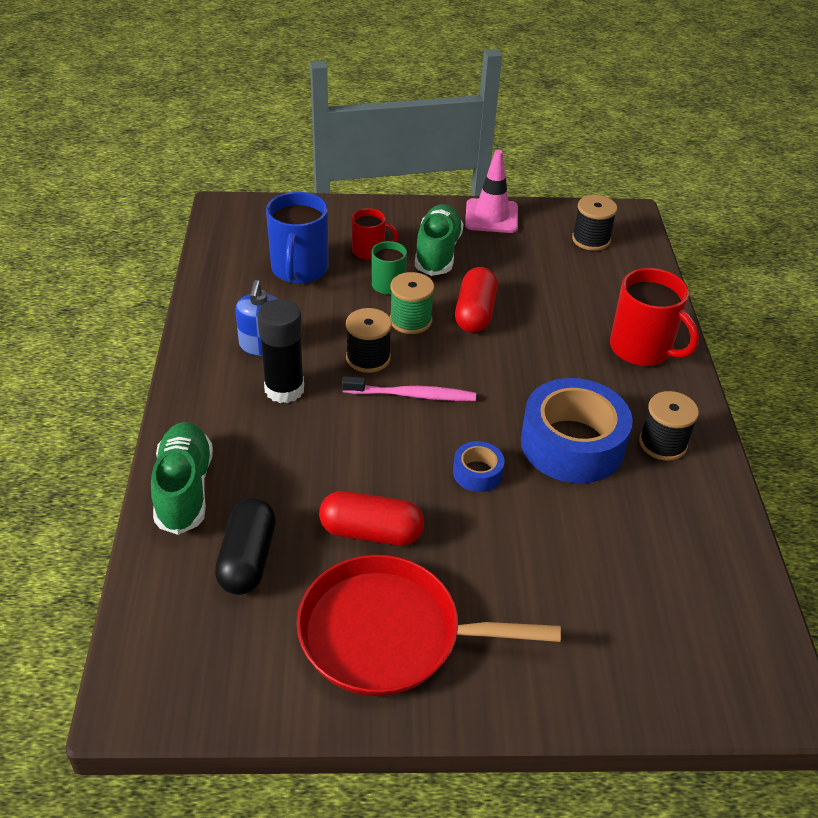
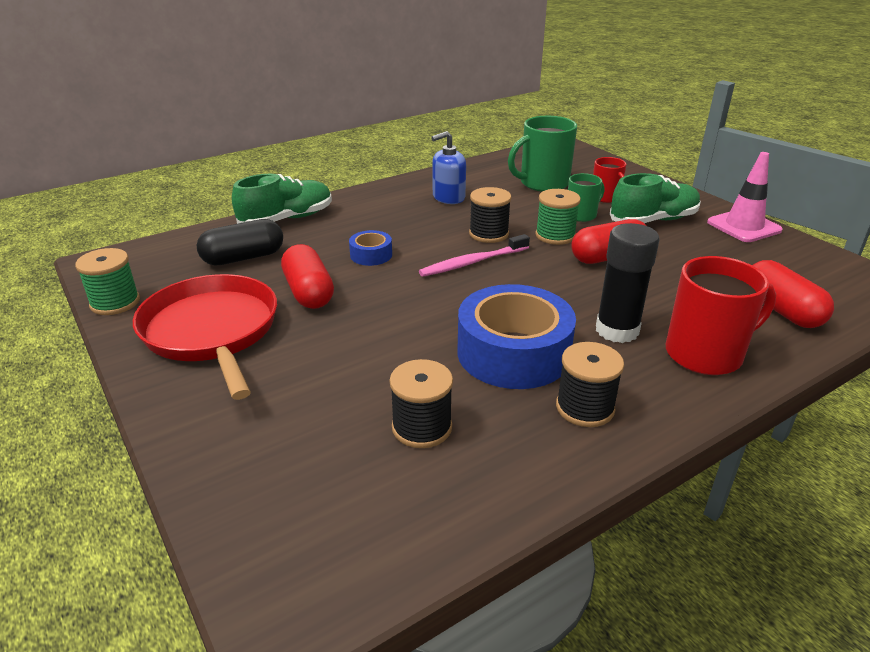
camera: 60 degrees right, 10 degrees down
(255, 707) = (115, 302): none -> green spool
(284, 389) = (415, 218): black glue stick -> black glue stick (617, 330)
(299, 269) = (543, 183): blue mug -> green mug
(412, 395) = (472, 262): pink toothbrush -> pink toothbrush turned 90 degrees clockwise
(477, 473) = (420, 316): blue tape -> blue tape (371, 255)
(591, 240) = (812, 279): black spool -> black spool (422, 427)
(617, 280) = (781, 310): none -> red capsule
(642, 349) = (705, 354): red mug -> red mug turned 120 degrees counterclockwise

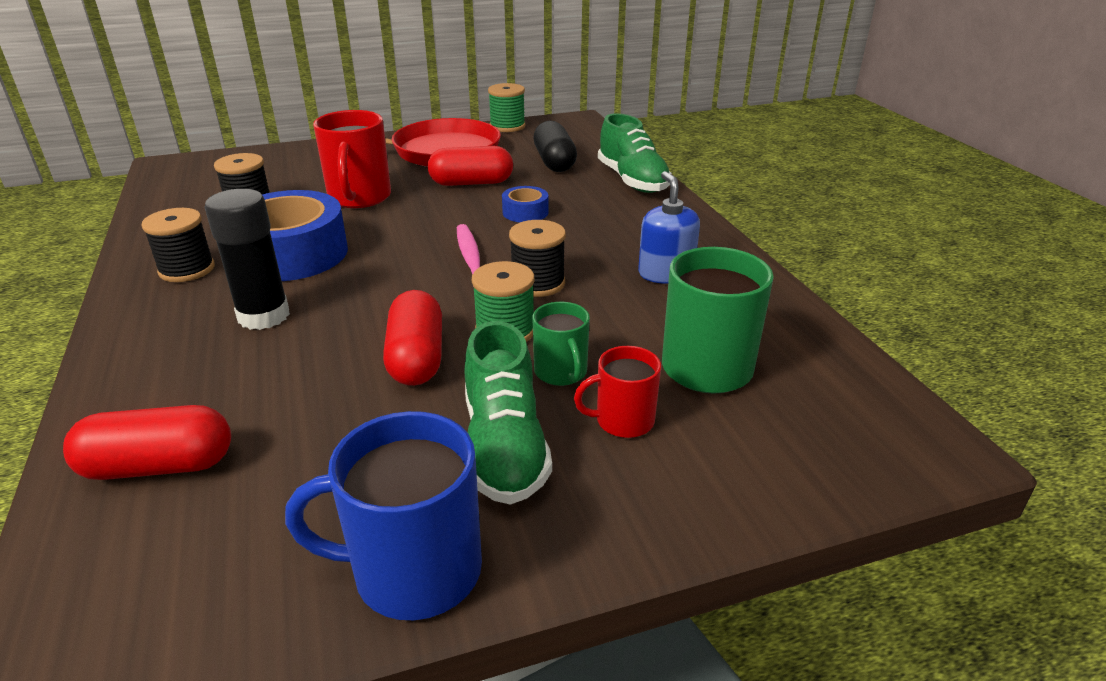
camera: 105 degrees right, 0 degrees up
(705, 354) = (165, 359): red mug -> red mug (359, 197)
(744, 226) = (414, 570): pink traffic cone -> blue mug

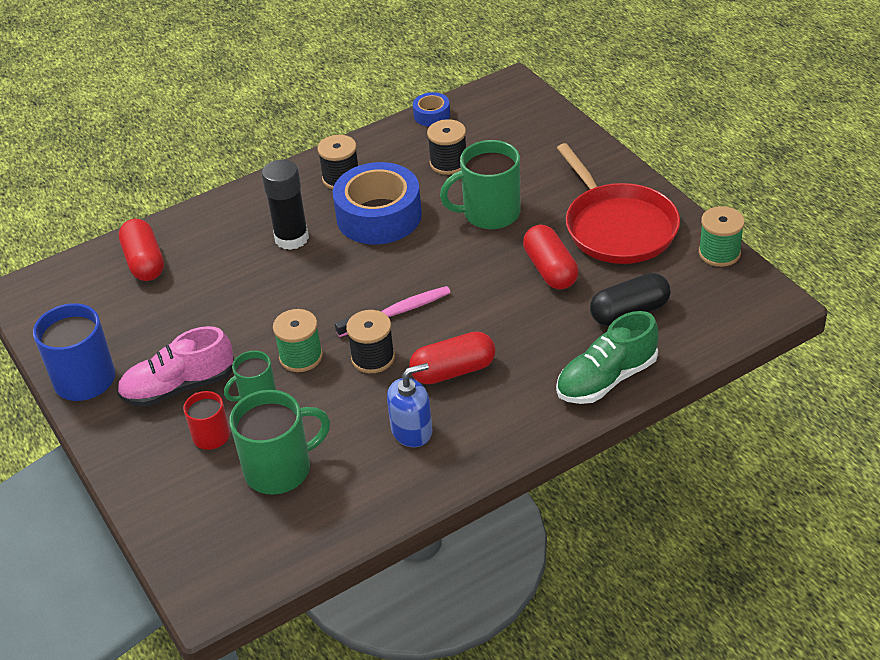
camera: 80 degrees right, 10 degrees up
(359, 197) = (490, 213): red mug -> green mug
(416, 358) = (259, 324): red capsule -> red capsule (453, 371)
(504, 446) = (179, 387): green shoe -> pink shoe
(525, 212) = (499, 320): blue tape -> blue tape (432, 115)

